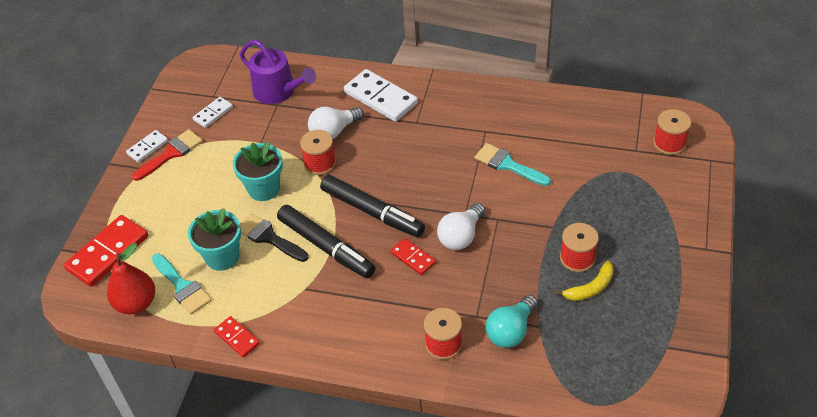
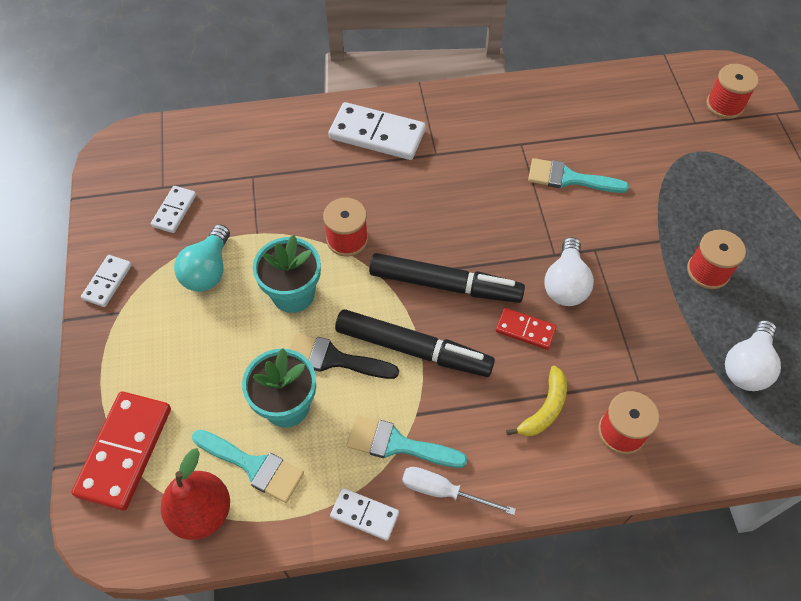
camera: 25 degrees left, 10 degrees up
(171, 153) = (145, 281): red brush -> none
(237, 338) = (364, 515): red domino -> white domino
(278, 91) = (245, 158): purple watering can -> none
(282, 303) = (397, 444): none -> turquoise brush
(296, 341) = (443, 491): none -> white screwdriver
(334, 131) = (342, 193): white light bulb -> white light bulb (747, 366)
(511, 331) = (687, 387): turquoise light bulb -> turquoise light bulb (208, 270)
(590, 288) = (742, 304): yellow banana -> yellow banana (544, 409)

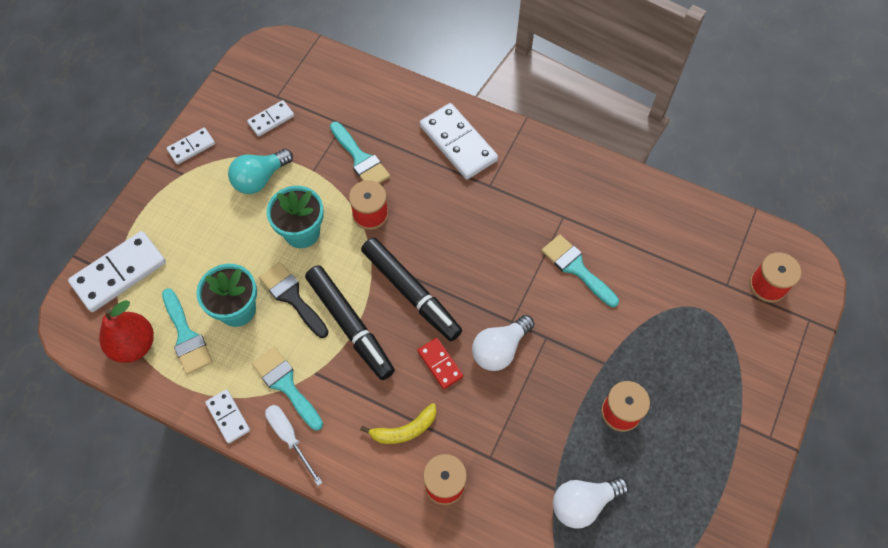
camera: 35 degrees right, 5 degrees up
(125, 451) = (119, 273): red domino -> white domino
(296, 197) = (360, 159): none -> turquoise brush

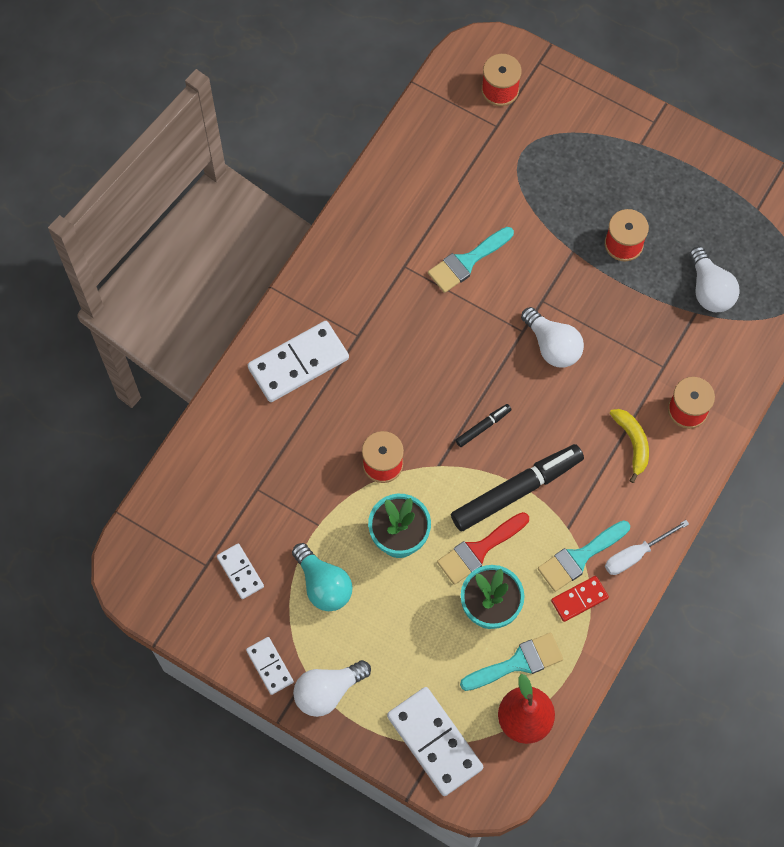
camera: 85 degrees left, 5 degrees up
(168, 190) = (328, 691): none -> white light bulb
(228, 417) = (611, 616): white domino -> none
(292, 297) = (479, 550): black brush -> red brush
(360, 159) = (308, 471): turquoise brush -> none
(411, 293) = (483, 427): black marker -> black marker, size x0.45
(440, 364) = (565, 404): red domino -> red domino (579, 599)

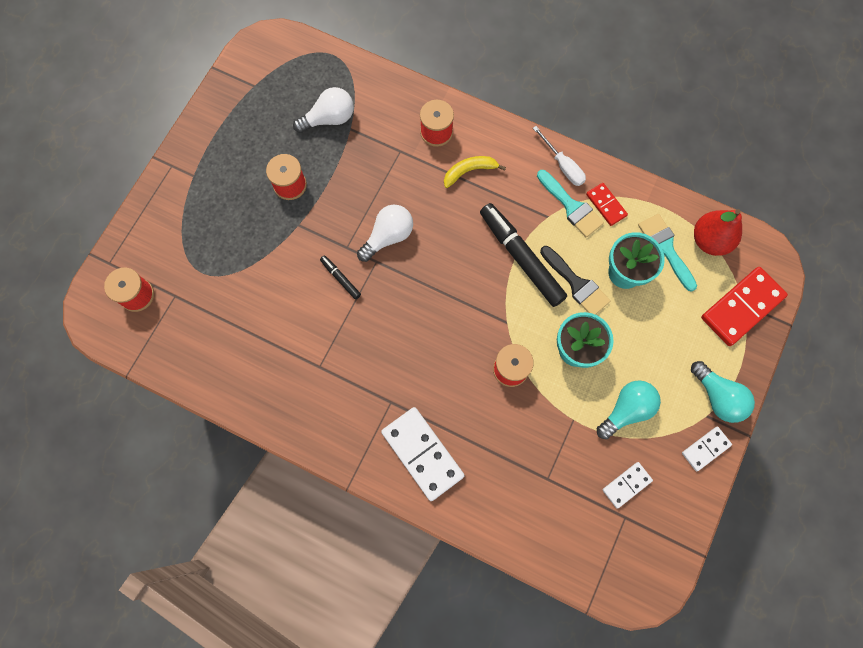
camera: 95 degrees left, 5 degrees up
(328, 691) = (717, 397): white light bulb -> turquoise light bulb
(435, 742) = (741, 307): white domino -> red domino
(467, 262) = (312, 312): turquoise brush -> none
(479, 550) = (576, 284): red brush -> black brush
(483, 427) = (467, 288): black marker -> black marker (340, 278)

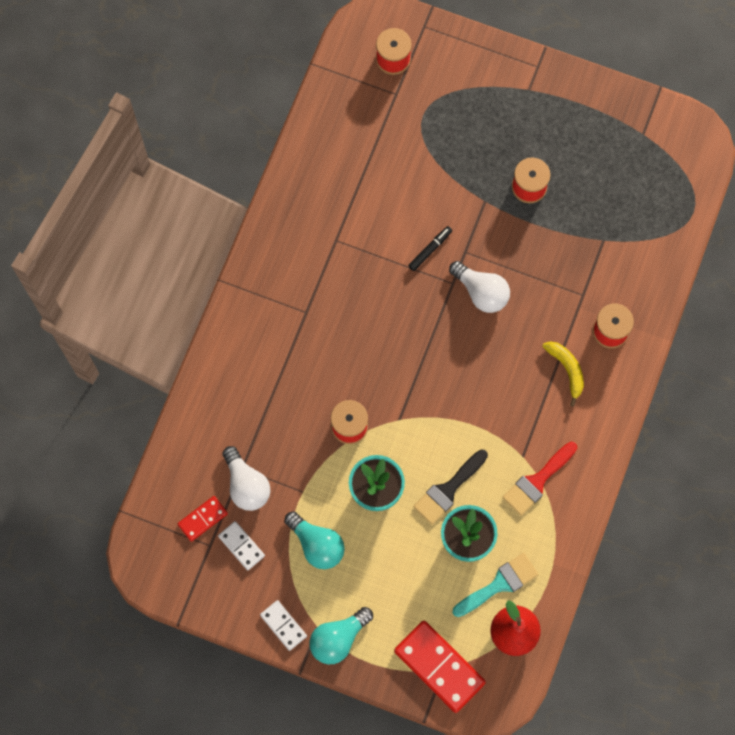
camera: 85 degrees right, 0 degrees up
(329, 119) = (612, 217): white light bulb -> white light bulb (246, 485)
(422, 453) = (257, 347): white domino -> none
(521, 257) = (472, 430): black marker -> none
(562, 165) = (586, 470): white screwdriver -> none
(571, 206) = (537, 481): turquoise brush -> red brush
(606, 205) = (543, 518): red domino -> red domino (202, 519)

